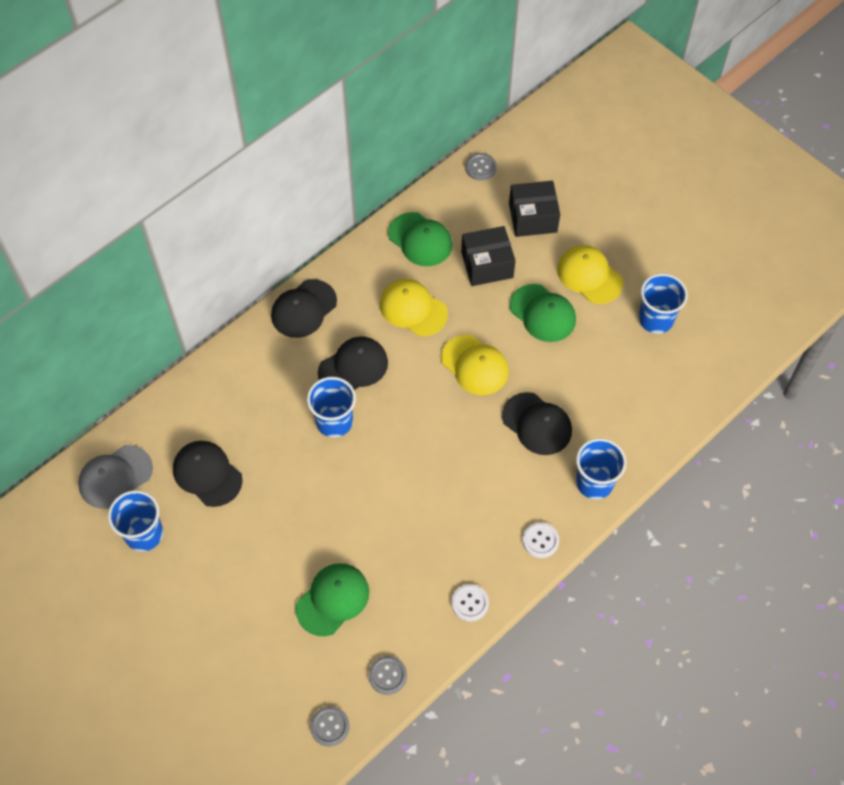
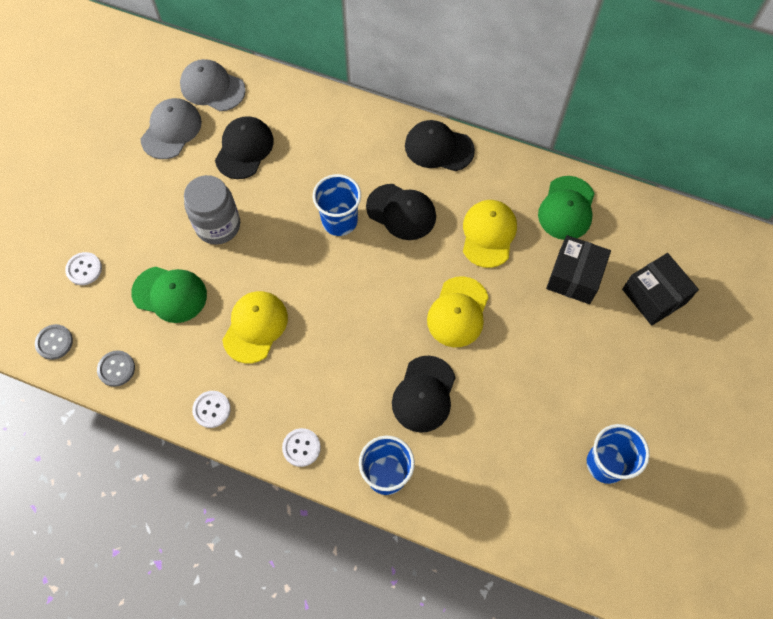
camera: 65 degrees right, 5 degrees up
(144, 534) = (171, 130): blue cup -> grey cap
(262, 672) = (84, 269): none -> white button
(281, 529) = (218, 225): none -> grey jar
(480, 167) = (681, 225): grey button -> none
(487, 265) = (574, 277): black box -> black box turned 60 degrees clockwise
(543, 313) = (549, 350): green cap -> none
(589, 276) = (619, 377): yellow cap -> yellow cap (255, 327)

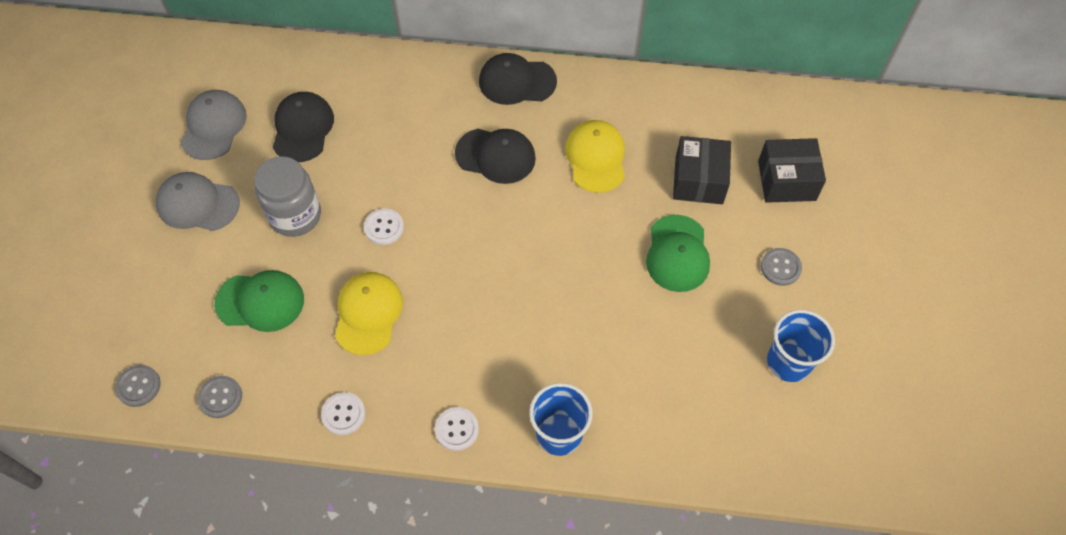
camera: 15 degrees left, 5 degrees down
(84, 269) = (152, 298): white button -> white button (384, 227)
(212, 87) = (248, 72): grey cap -> grey cap (197, 204)
(339, 221) = (430, 180): blue cup -> none
(424, 394) = (575, 339): black cap -> none
(458, 312) = (587, 245): yellow cap -> none
(566, 208) = (670, 113): green cap -> green cap (677, 254)
(624, 375) = (780, 267): none -> grey button
(654, 296) = (786, 180): black box -> black box turned 45 degrees counterclockwise

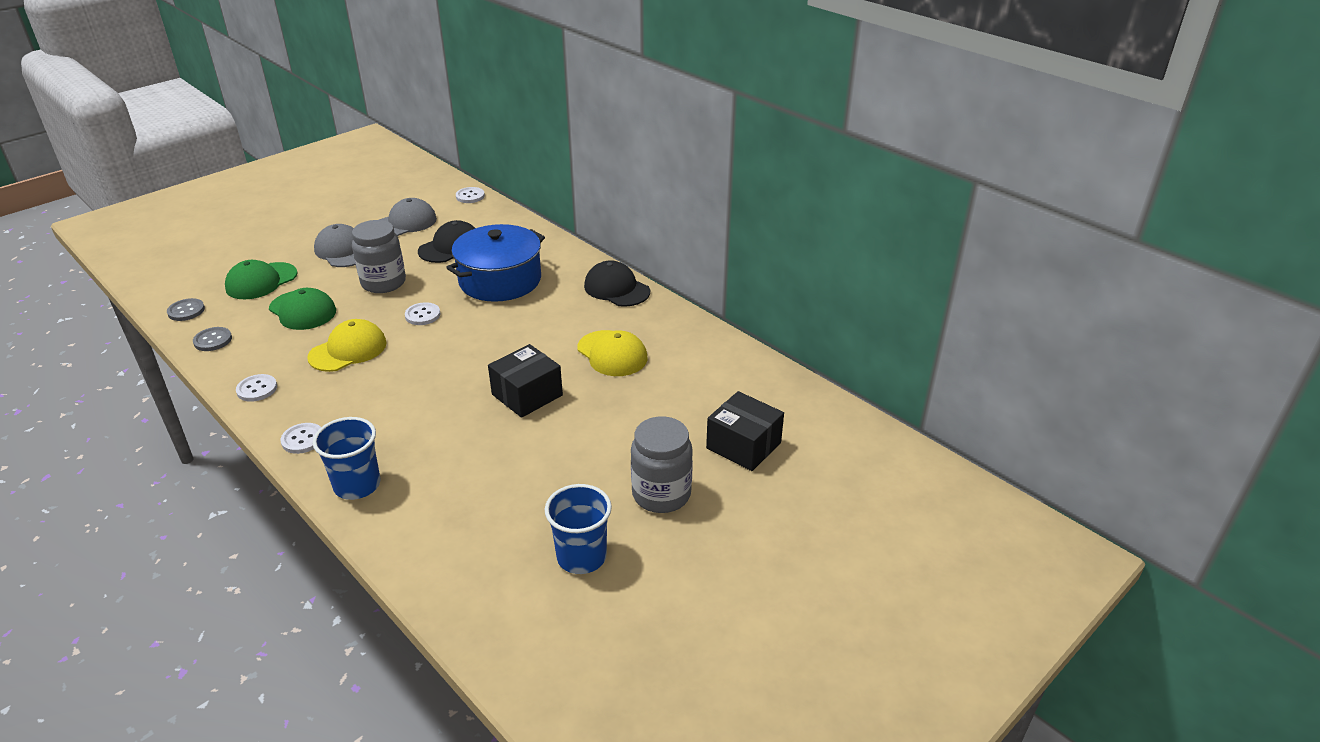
camera: 40 degrees right, 25 degrees down
(235, 48) = (470, 196): none -> white button
(402, 139) = (500, 280): none -> blue pot
(495, 156) = (545, 318): black cap -> none
(596, 157) = (612, 354): yellow cap -> yellow cap turned 105 degrees clockwise
(677, 254) = (592, 438): green cap -> green cap (261, 281)
(699, 180) = (671, 406): black box -> black box (527, 395)
(780, 267) = (661, 494): grey button -> grey jar

